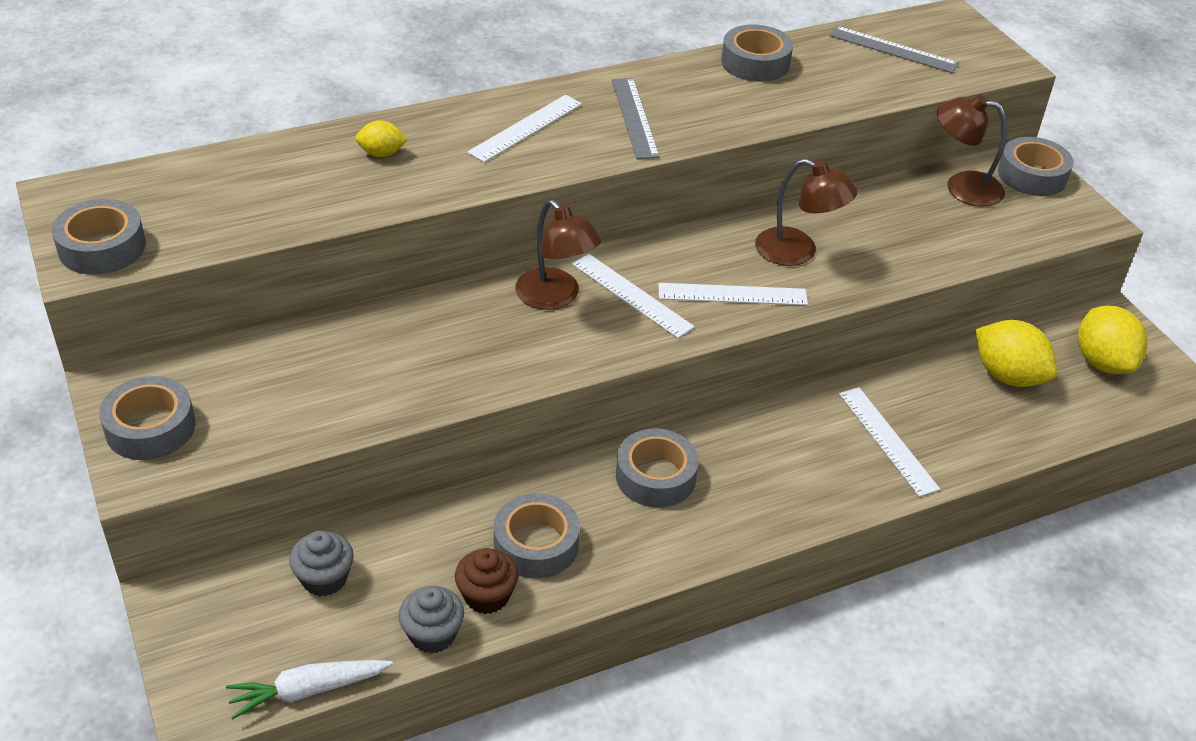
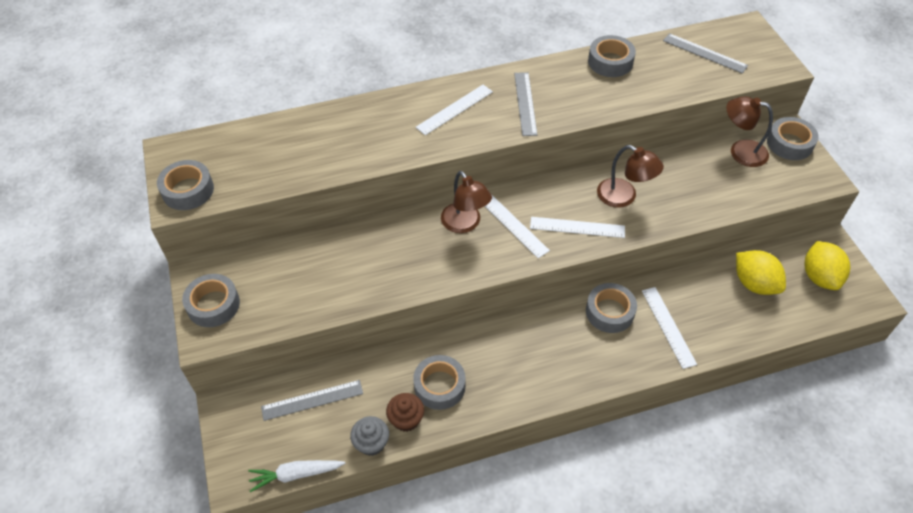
camera: 10 degrees right, 10 degrees up
(324, 579) = (312, 400): grey cupcake -> grey ruler
(381, 153) = (362, 126): yellow lemon -> none
(655, 476) = (518, 343): grey tape -> grey tape (609, 312)

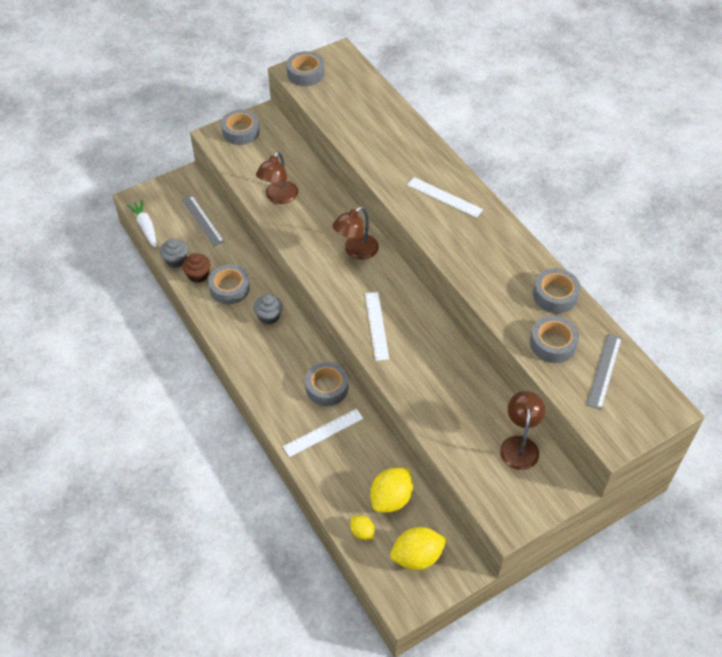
camera: 75 degrees right, 0 degrees up
(495, 350) = (269, 316): none -> grey cupcake
(513, 224) = (365, 282): white ruler -> none
(525, 103) = (471, 241): grey ruler -> none
(624, 197) = (423, 355): brown lamp -> brown lamp (278, 197)
(789, 143) = (548, 489): grey tape -> grey tape (553, 343)
(792, 316) = (362, 532): none -> yellow lemon

